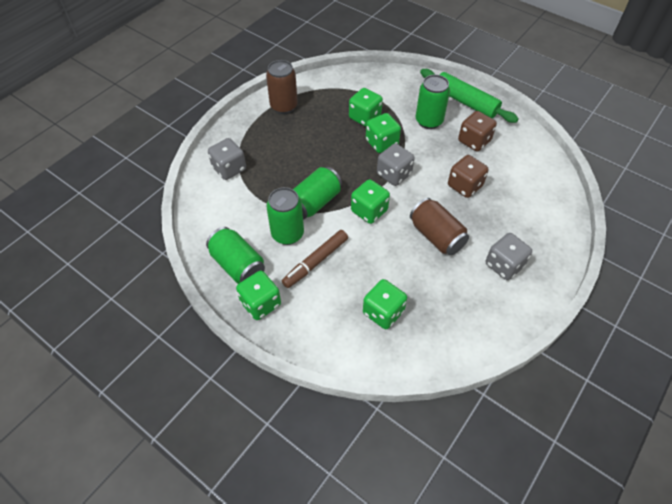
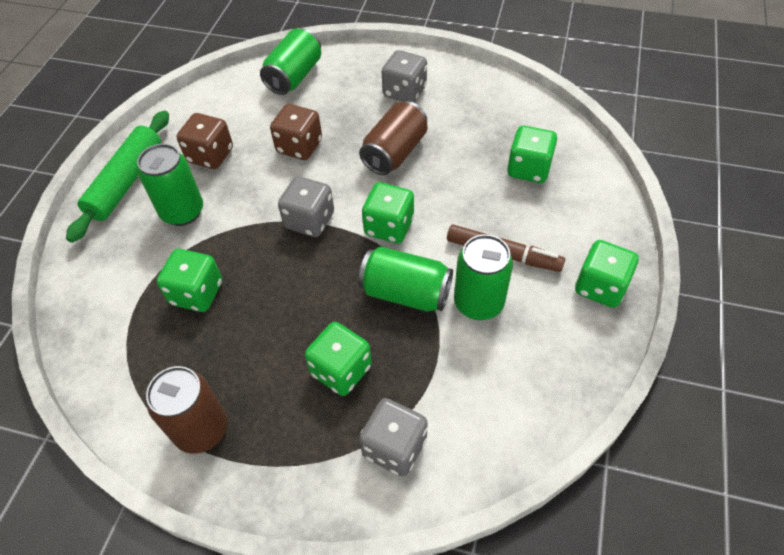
camera: 110 degrees left, 0 degrees up
(238, 265) = (564, 339): green can -> green can (294, 76)
(382, 143) = (250, 253): green dice -> green dice (341, 370)

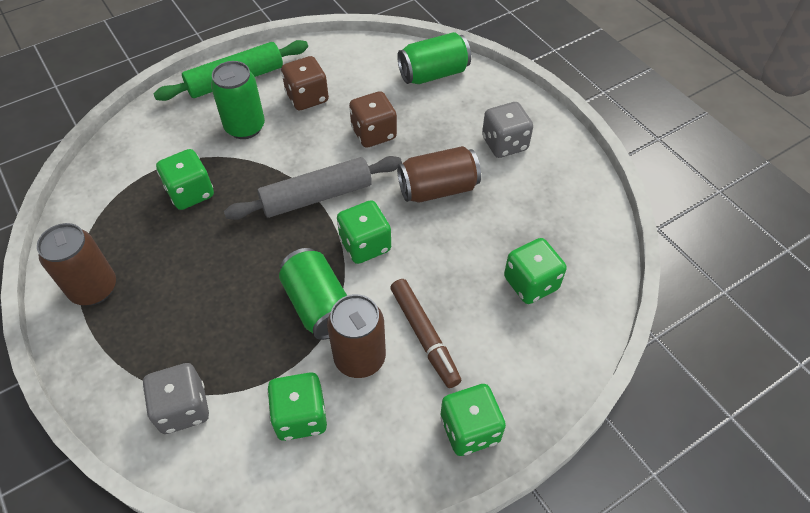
camera: 40 degrees right, 0 degrees up
(309, 220) = (316, 196): grey dice -> grey rolling pin
(341, 370) = (213, 323): green dice -> green dice (300, 416)
(478, 303) = (359, 358): green can -> brown can

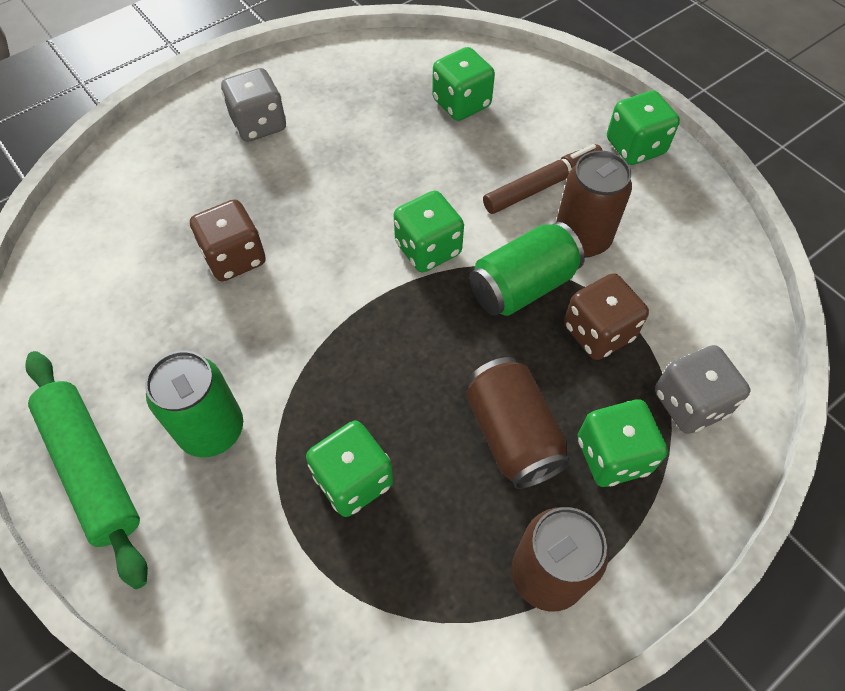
camera: 95 degrees left, 5 degrees up
(300, 416) = (663, 283): green dice -> green dice (612, 455)
(307, 97) = (150, 351): brown dice -> brown dice (598, 332)
(316, 196) = (352, 311): grey rolling pin -> none
(433, 74) = (118, 199): green can -> none
(438, 189) = (334, 184): brown can -> brown can (512, 434)

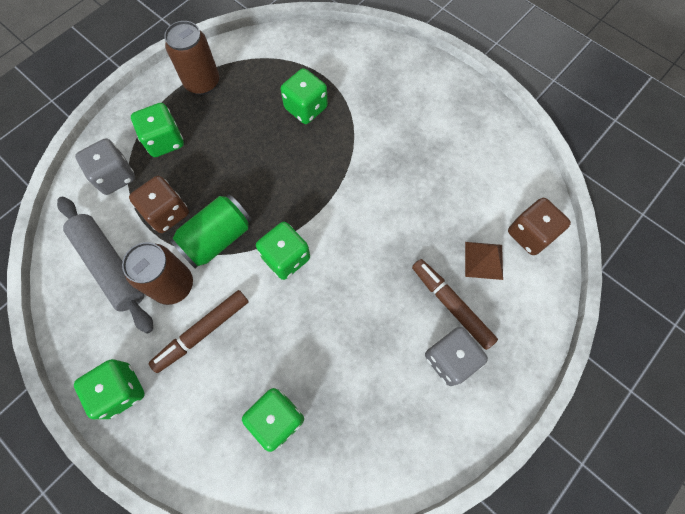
camera: 170 degrees right, 10 degrees up
(92, 468) = (445, 93): green rolling pin -> none
(169, 209) = (483, 260): none -> brown pyramid
(212, 430) = (390, 120): green can -> none
(233, 170) = (451, 305): none -> brown marker
(234, 257) = (420, 228): brown dice -> brown dice (530, 234)
(512, 434) = (221, 143): brown can -> none
(672, 273) = (110, 266): none -> grey rolling pin

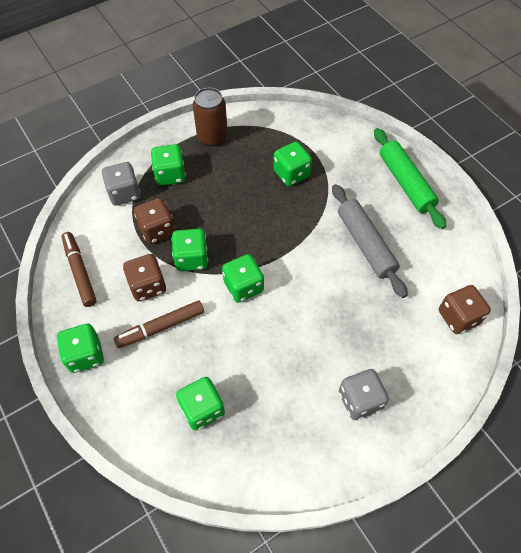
camera: 15 degrees right, 10 degrees down
(110, 266) = (102, 259): grey rolling pin -> grey rolling pin (365, 244)
(173, 285) = (147, 286): brown can -> brown dice
(217, 238) = (191, 258): green can -> green dice
(435, 91) = (405, 183): none -> green rolling pin
(451, 305) = (373, 357): brown marker -> brown marker (80, 271)
(483, 260) = (411, 328): brown pyramid -> none

